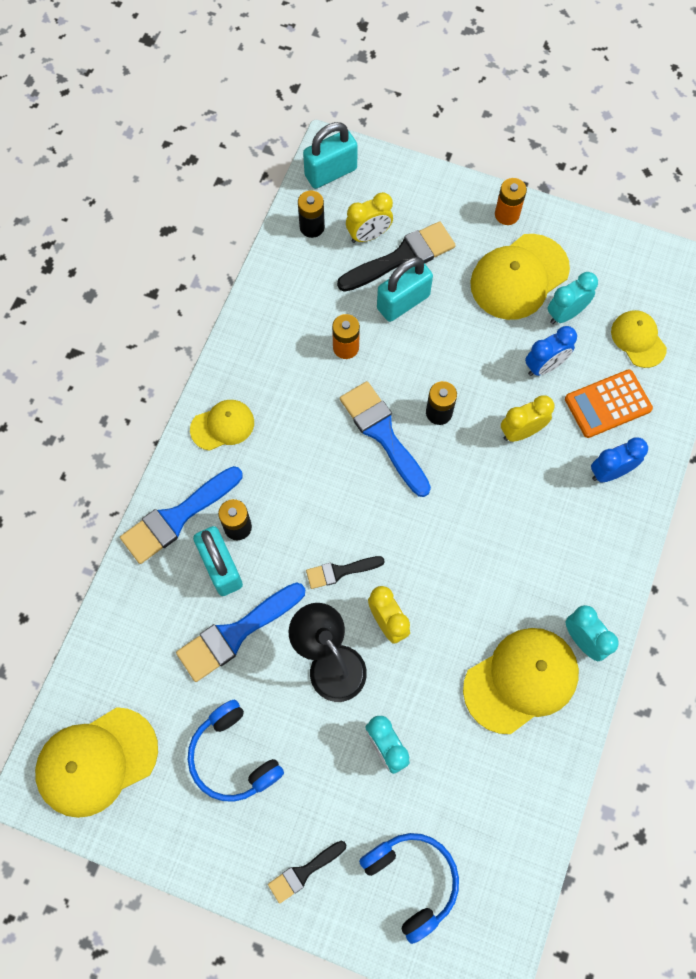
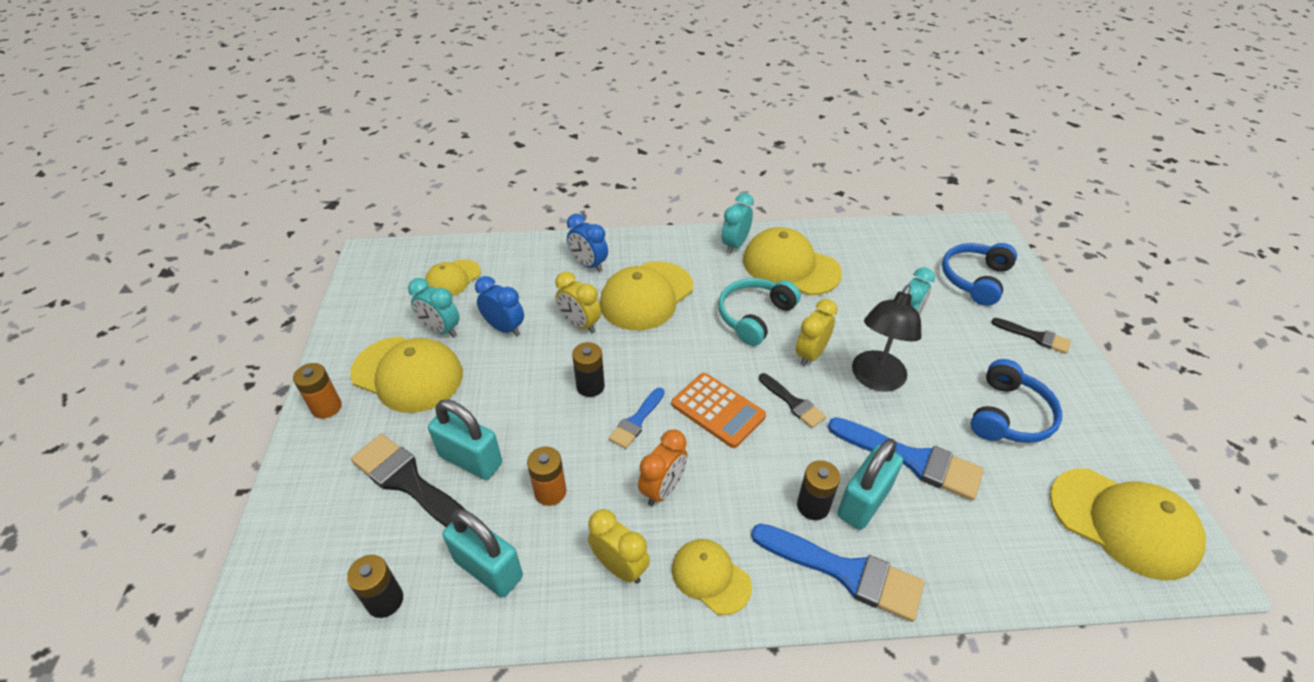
camera: 115 degrees left, 25 degrees down
(308, 426) = (663, 489): none -> orange clock
(330, 172) = (285, 615): turquoise padlock -> turquoise padlock (488, 569)
(368, 235) = (384, 528): yellow clock -> yellow clock (620, 567)
(383, 434) = (636, 421): blue brush -> blue brush, size x0.57
(461, 598) = (754, 316): none -> turquoise headphones
(536, 508) = (646, 296): none -> yellow cap
(608, 404) = (526, 281): orange calculator -> orange calculator (718, 410)

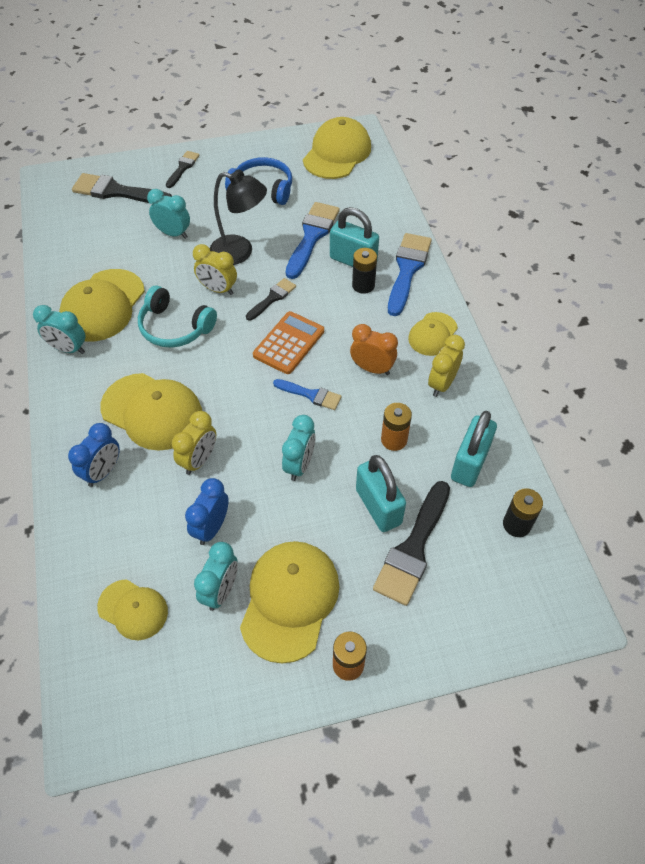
camera: 100 degrees left, 10 degrees up
(471, 460) = (378, 506): turquoise padlock -> turquoise padlock turned 45 degrees counterclockwise
(547, 399) = (299, 465): none -> turquoise clock
(590, 386) = (278, 435): black battery -> none
(975, 279) = (117, 192): blue headphones -> black brush

